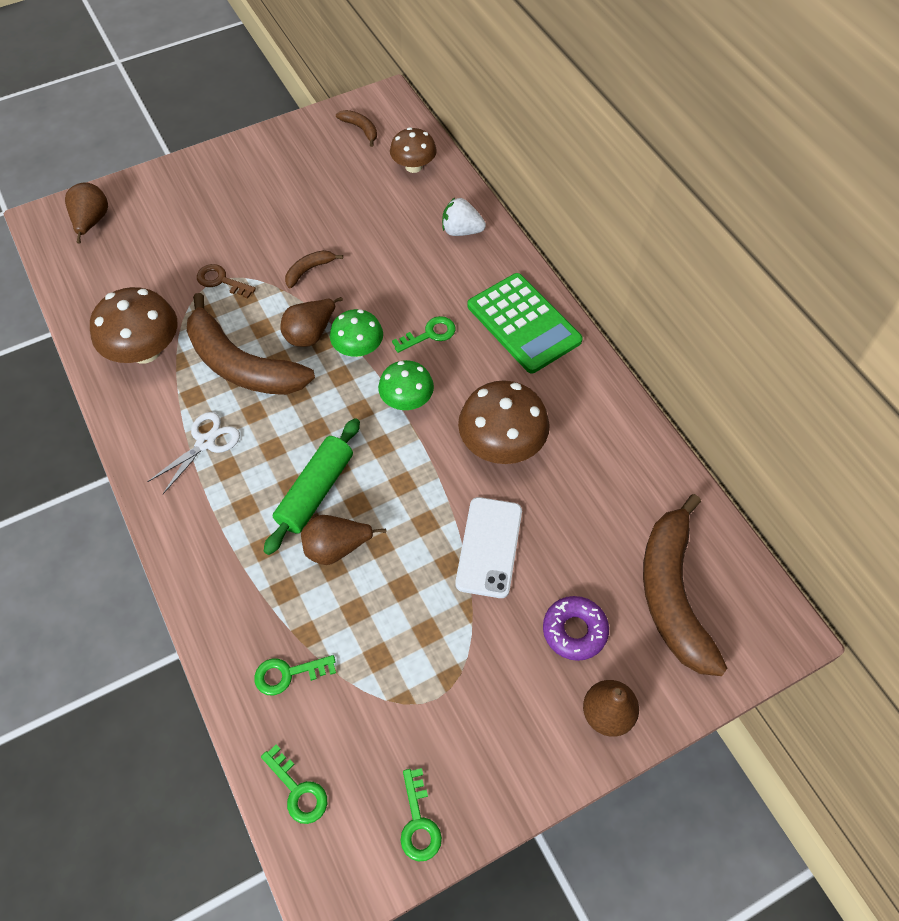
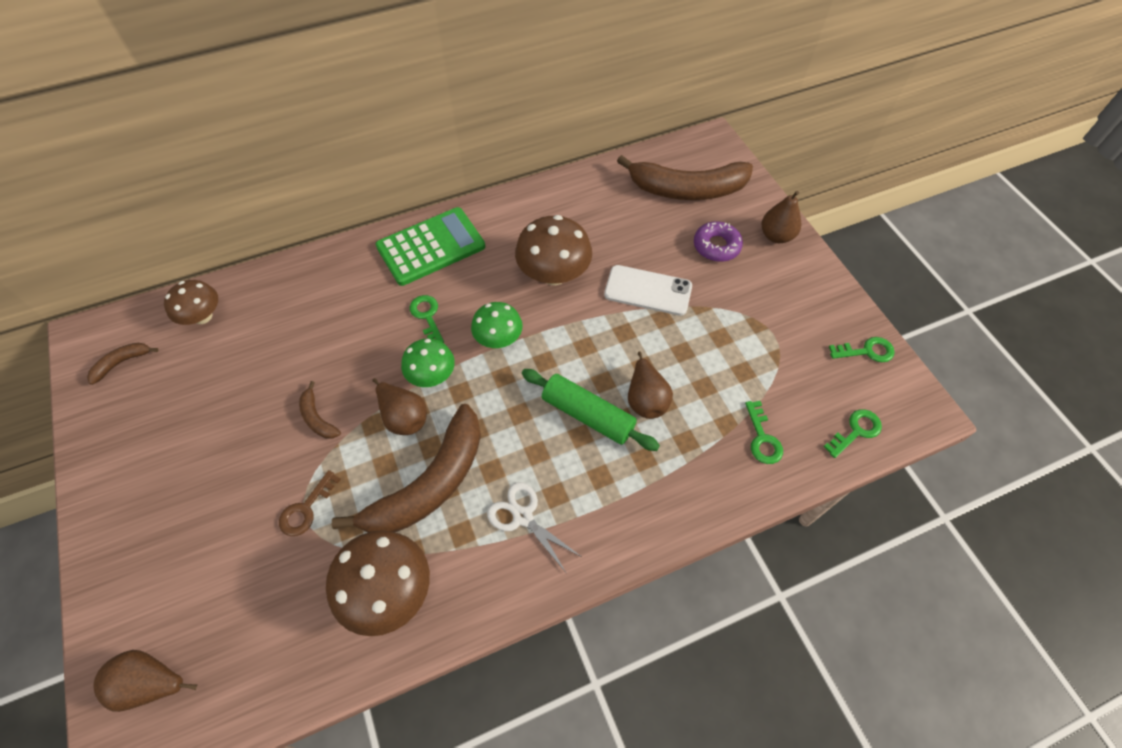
camera: 85 degrees left, 0 degrees up
(461, 231) = (307, 283): white strawberry -> none

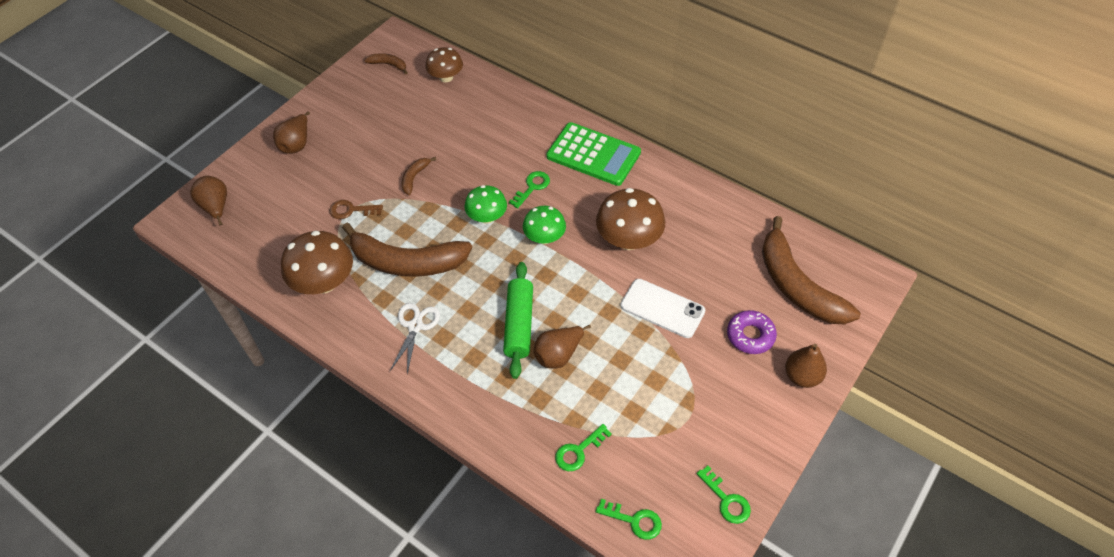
camera: 60 degrees right, 5 degrees down
(404, 417) = (445, 221): brown pear -> brown pear (296, 144)
(648, 290) = (662, 308): white phone -> white phone turned 45 degrees counterclockwise

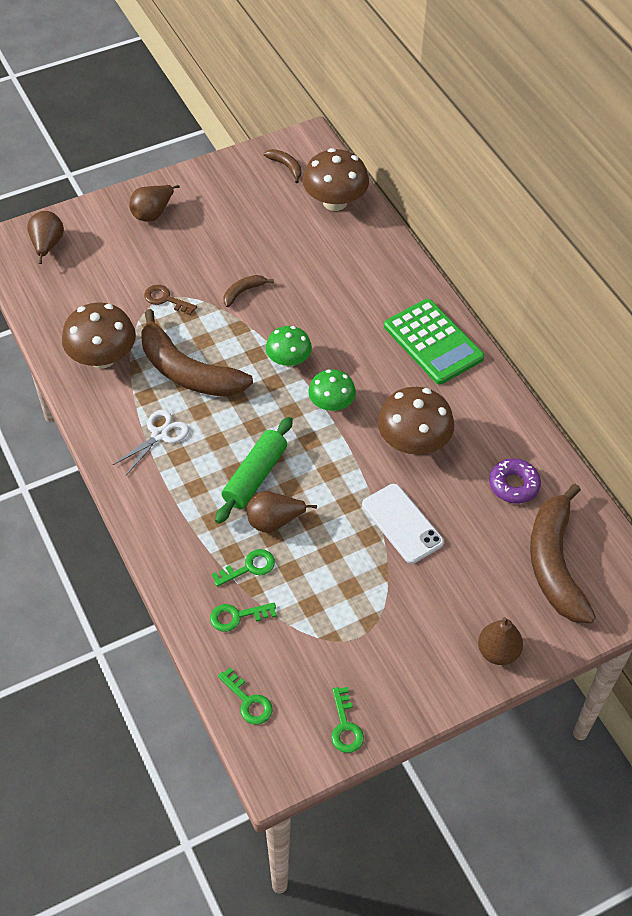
camera: 25 degrees right, 0 degrees up
(446, 77) = (335, 202): brown mushroom -> brown mushroom, size x1.57
(532, 187) = (350, 349): green key -> green key (249, 567)
(750, 335) = (472, 589): purple donut -> purple donut (513, 485)

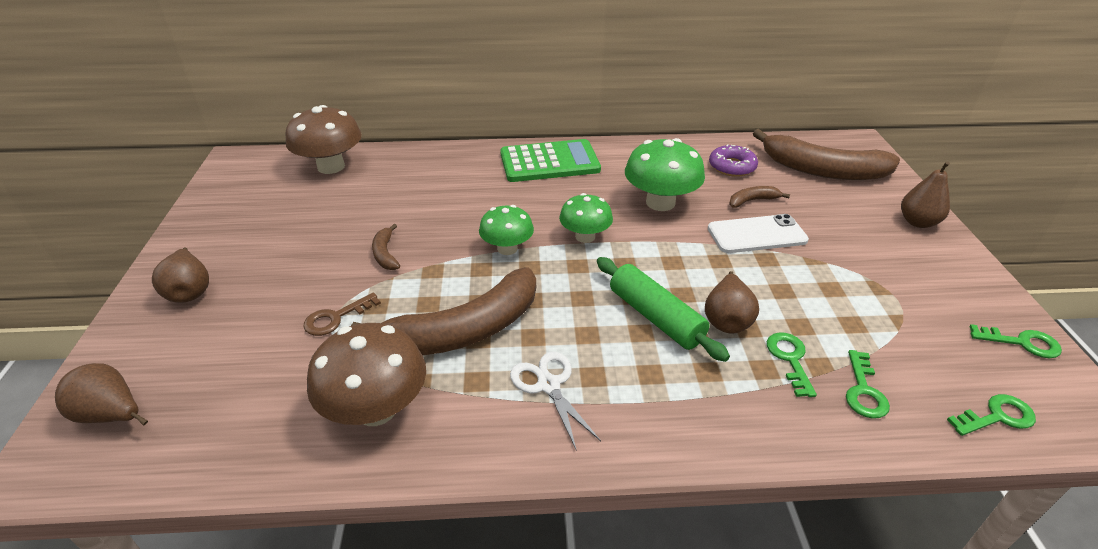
camera: 65 degrees left, 15 degrees down
(286, 166) = (250, 181): brown banana -> brown banana (752, 201)
(413, 442) = (660, 202): brown mushroom -> green mushroom

